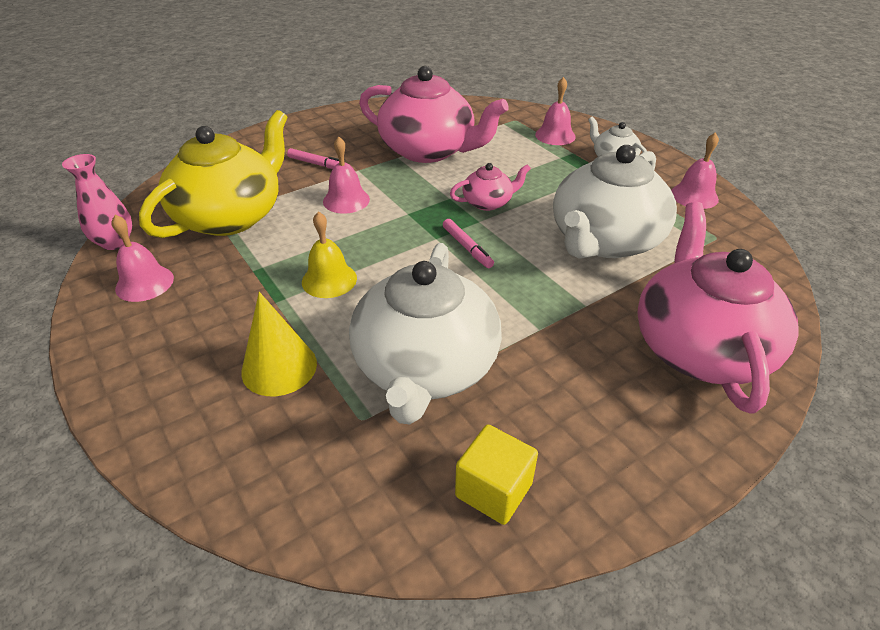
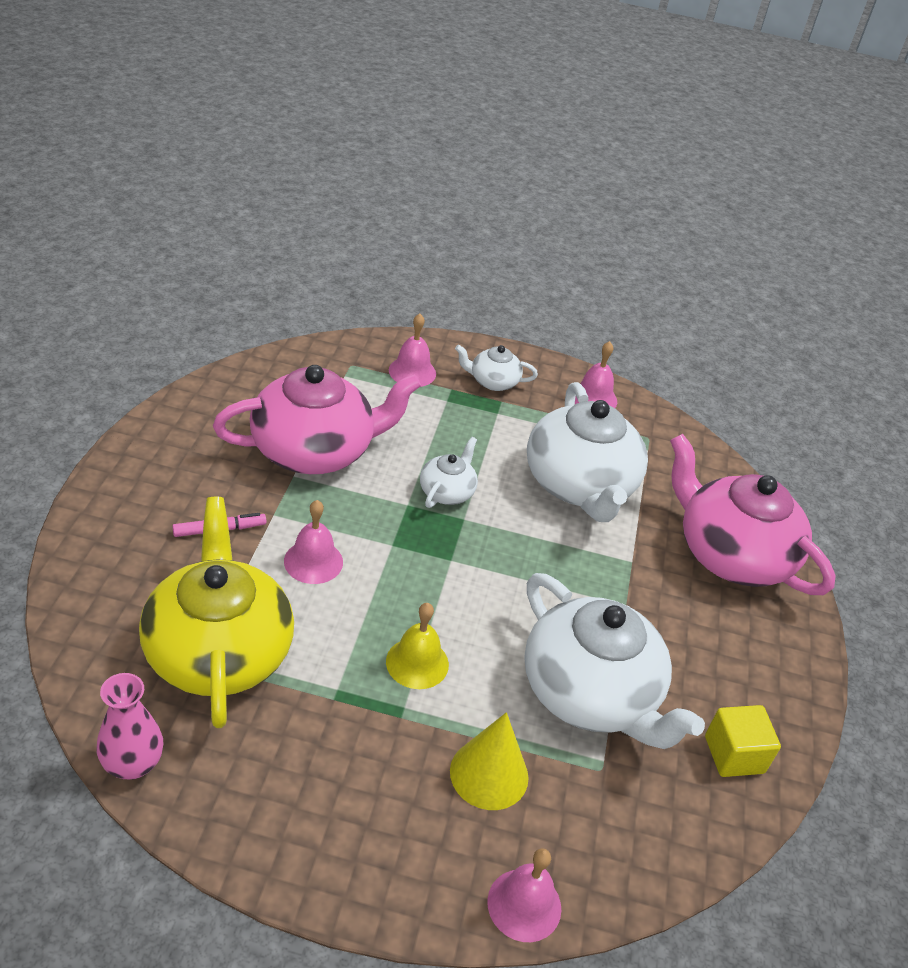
camera: 50 degrees left, 0 degrees up
(144, 283) = (245, 785): pink bell -> pink bell (524, 905)
(467, 248) = (488, 555): pink marker -> none
(488, 202) = (447, 491): pink teapot -> white teapot

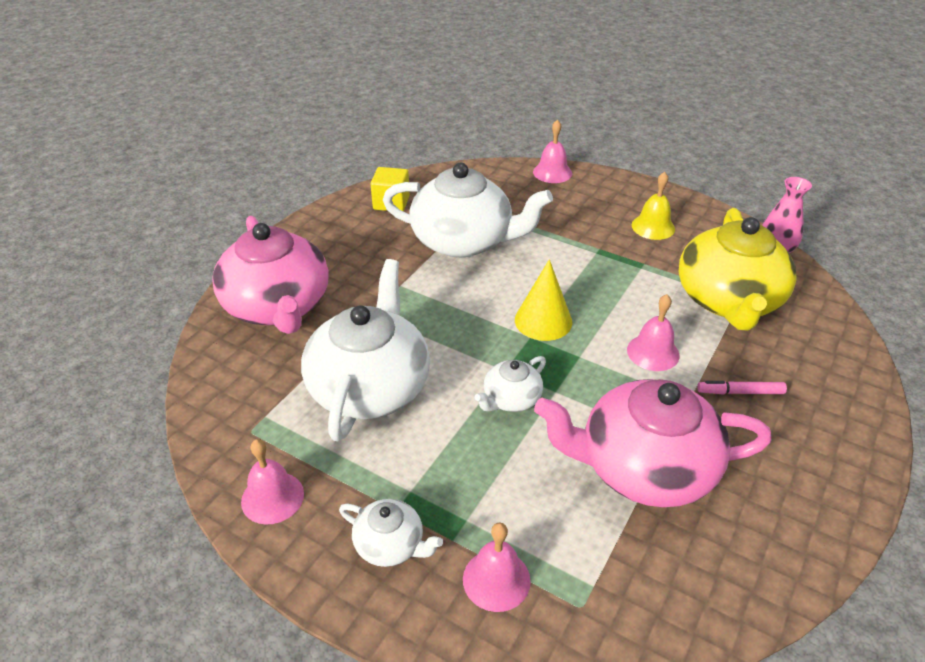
camera: 155 degrees left, 0 degrees up
(417, 663) = (580, 273): yellow bell -> yellow bell (653, 227)
(489, 774) = (551, 217): yellow cone -> yellow cone (543, 321)
(590, 693) = (464, 241): white teapot -> white teapot turned 120 degrees clockwise

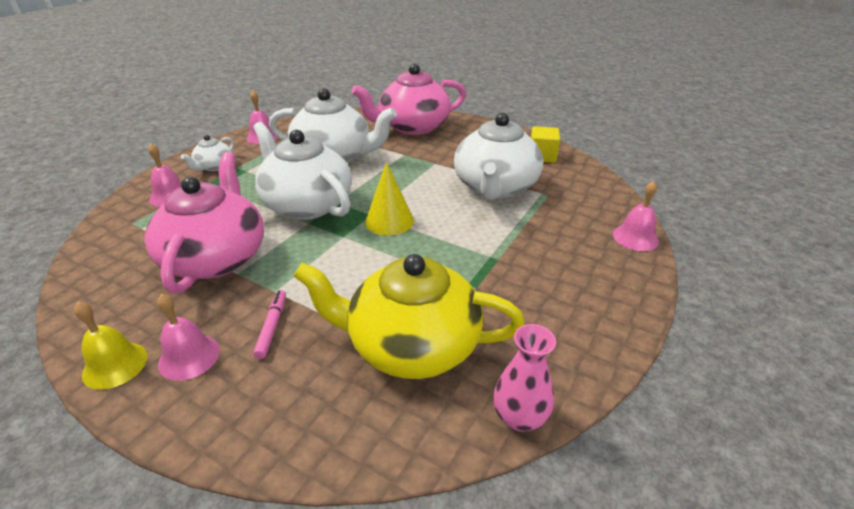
camera: 90 degrees right, 5 degrees down
(511, 399) = (306, 204): white teapot -> white teapot, size x2.13
(653, 227) = (548, 302): yellow bell -> yellow bell (115, 365)
(653, 352) = (339, 277): pink bell -> pink bell (189, 357)

